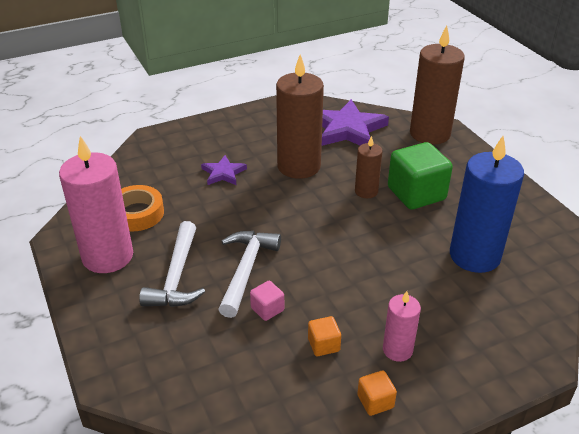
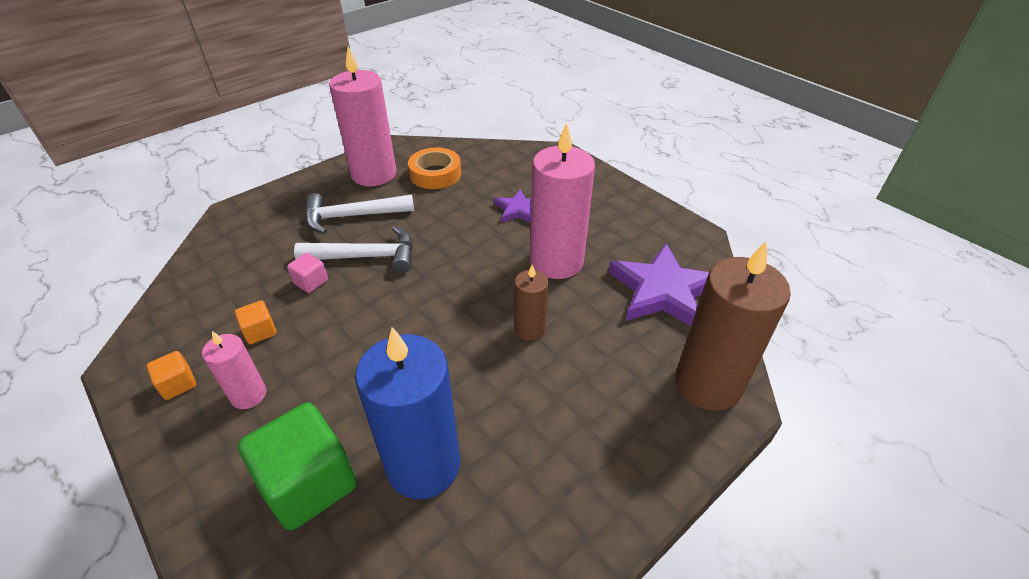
camera: 75 degrees right, 5 degrees up
(299, 166) = (556, 261): brown candle -> pink candle
(416, 194) = (544, 382): green cube -> green cube (309, 483)

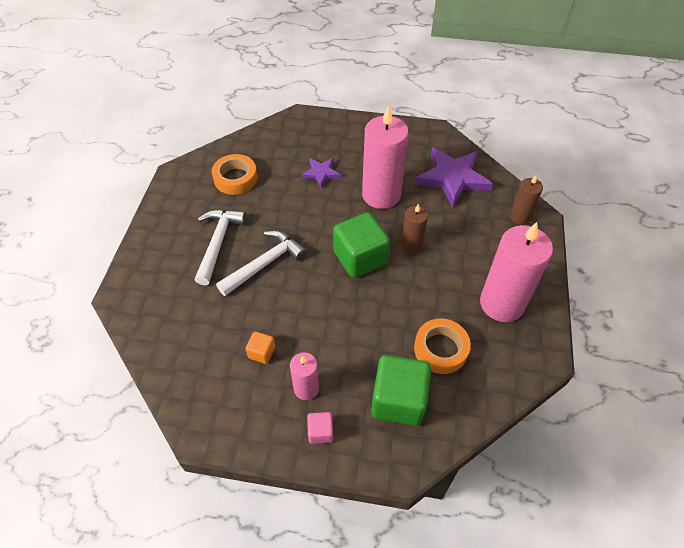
camera: 40 degrees left, 10 degrees up
(178, 384) = (255, 416): orange cube -> none
(311, 282) = (251, 303): pink cube -> pink cube (320, 432)
(352, 216) = (218, 243): white hammer -> white hammer turned 150 degrees clockwise
(374, 174) = (190, 203): pink candle -> pink candle (502, 303)
(423, 465) = (440, 349): blue candle -> orange tape
(458, 307) = (360, 258): none -> green cube
(708, 384) = (519, 216): brown candle -> brown candle, size x0.52

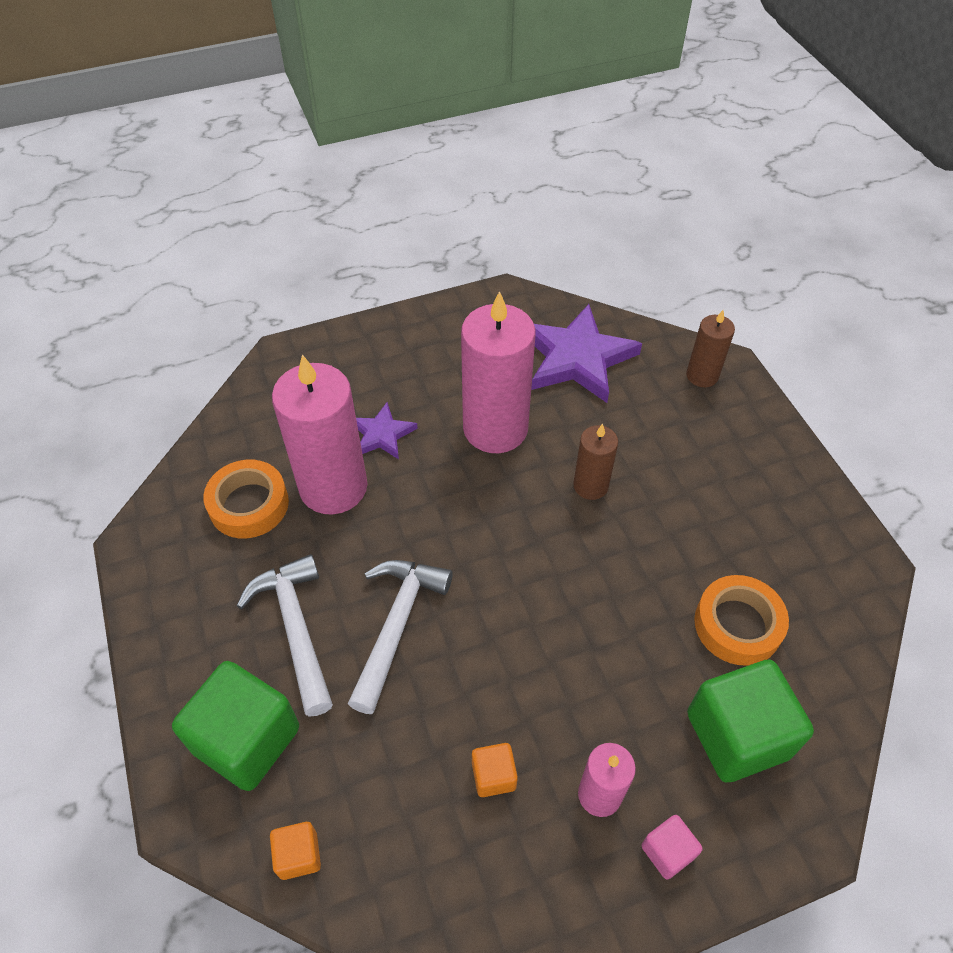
camera: 30 degrees left, 0 degrees up
(153, 338) = (298, 855): none -> orange cube
(360, 258) = (533, 543): green cube -> green cube (247, 739)
(502, 303) = (766, 514): pink candle -> pink candle (333, 487)

